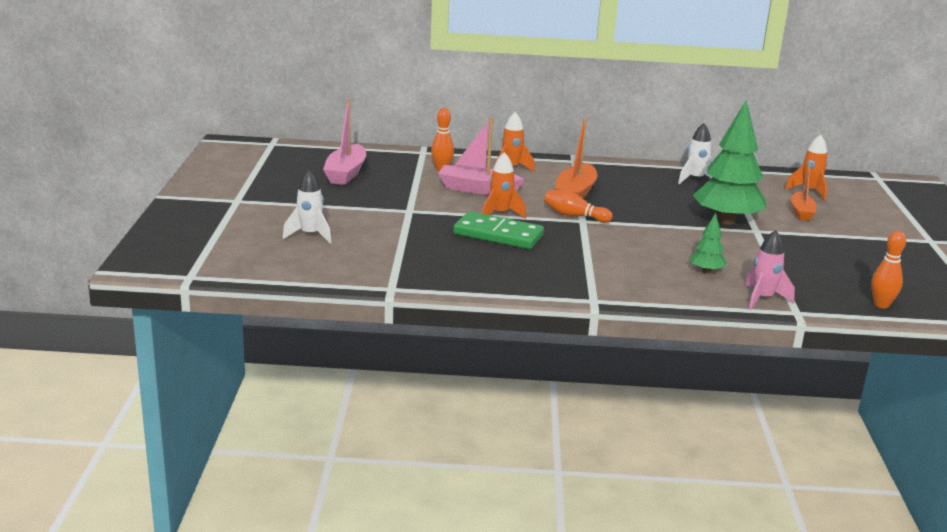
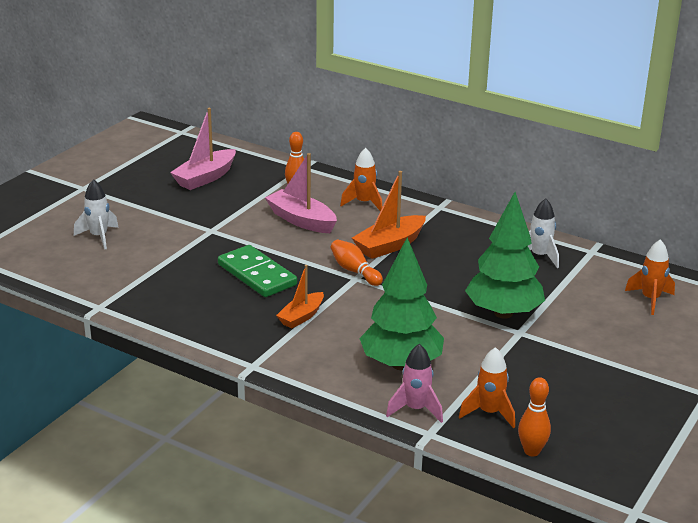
camera: 30 degrees right, 5 degrees up
(500, 214) = (287, 253): orange rocket -> orange rocket (489, 413)
(706, 271) = (401, 364): green tree -> green tree, size x2.19
(801, 212) = (602, 323): orange boat -> orange boat (301, 317)

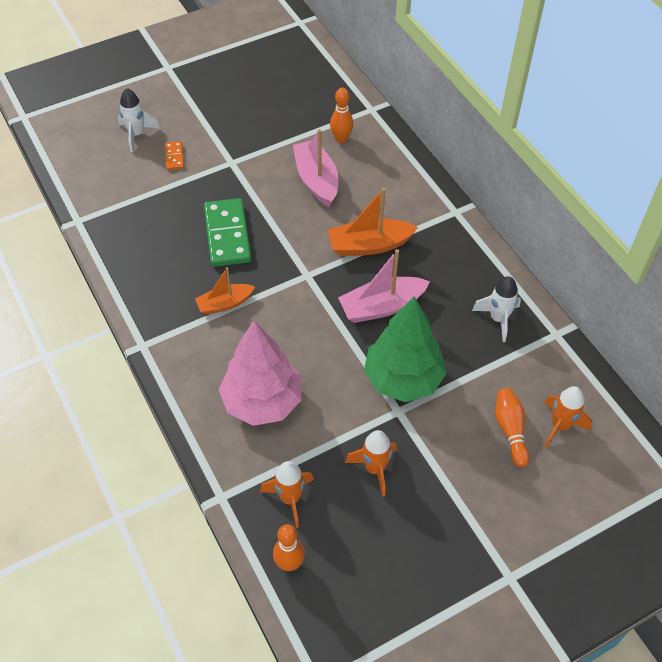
camera: 30 degrees right, 25 degrees up
(152, 241) = (174, 157): none -> orange domino
(205, 178) = (275, 91): pink boat -> pink boat (381, 307)
(354, 271) = (313, 265): orange bowling pin -> orange bowling pin (510, 430)
(364, 203) = (389, 179): orange rocket -> orange rocket (374, 469)
(401, 364) = (262, 401): green tree -> pink tree
(415, 409) = (232, 462): pink rocket -> none

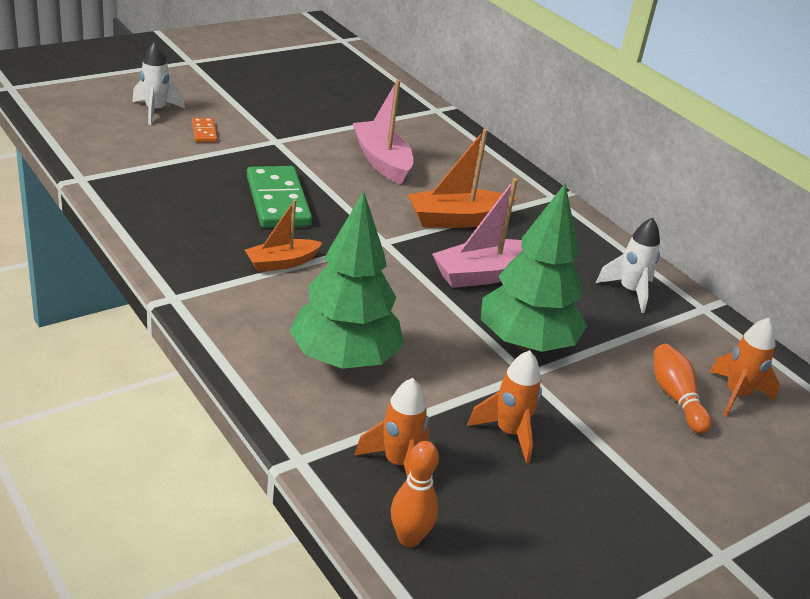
camera: 10 degrees left, 20 degrees down
(262, 401) = (344, 359): pink tree -> green tree
(341, 139) = (405, 130): orange bowling pin -> none

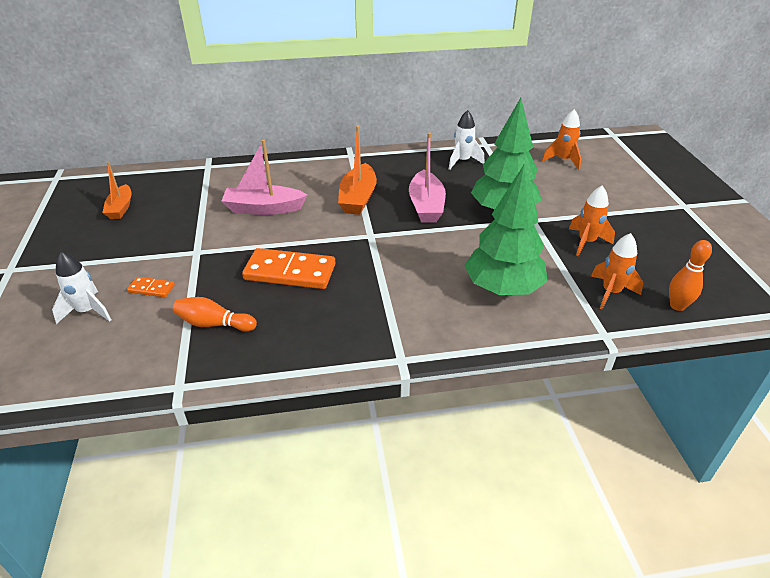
camera: 60 degrees left, 5 degrees up
(278, 201) = (290, 272): green domino -> orange domino
(281, 263) = (376, 290): orange boat -> orange boat (120, 208)
(676, 397) = (562, 178): orange bowling pin -> orange bowling pin (214, 324)

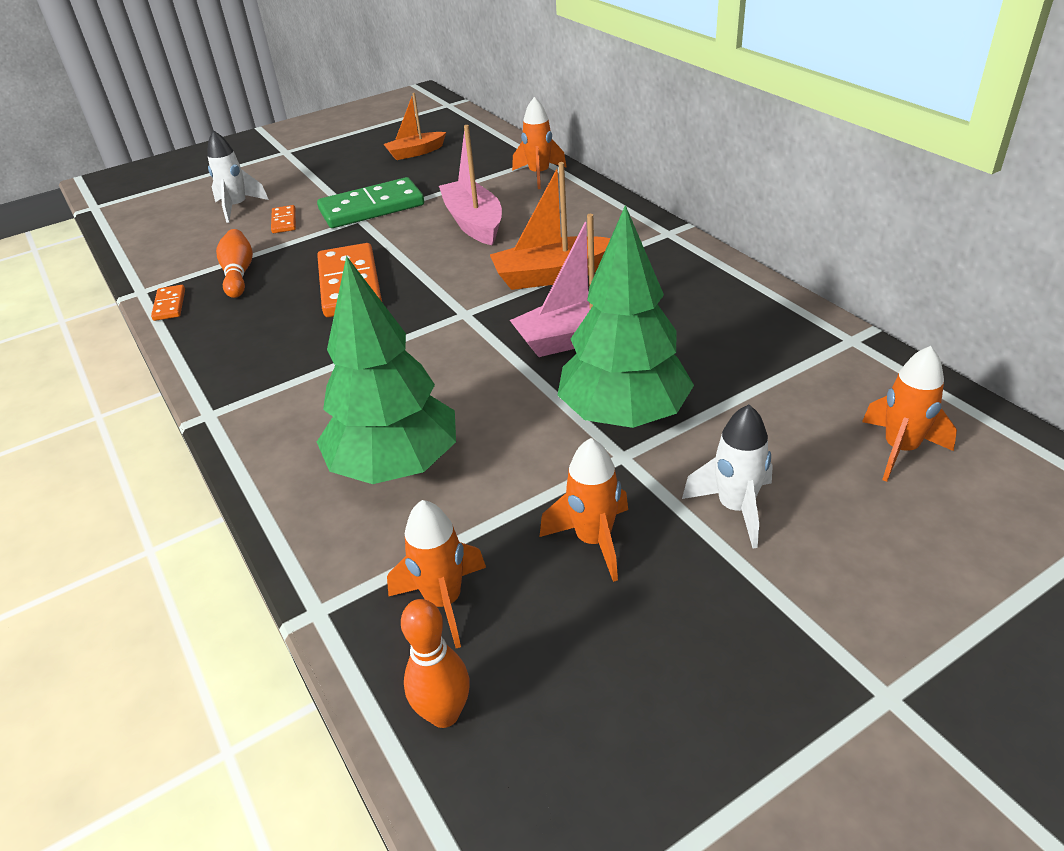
camera: 70 degrees right, 0 degrees up
(186, 243) = (371, 208): none -> green domino
(224, 369) = (169, 305): none -> orange domino
(229, 172) = (539, 175): none -> orange rocket
(462, 161) = (757, 332): white rocket -> white rocket (735, 508)

